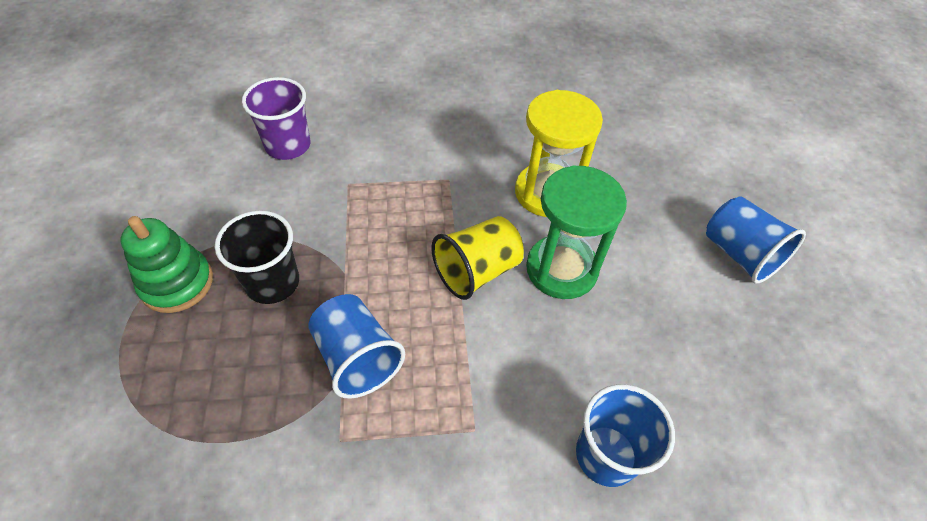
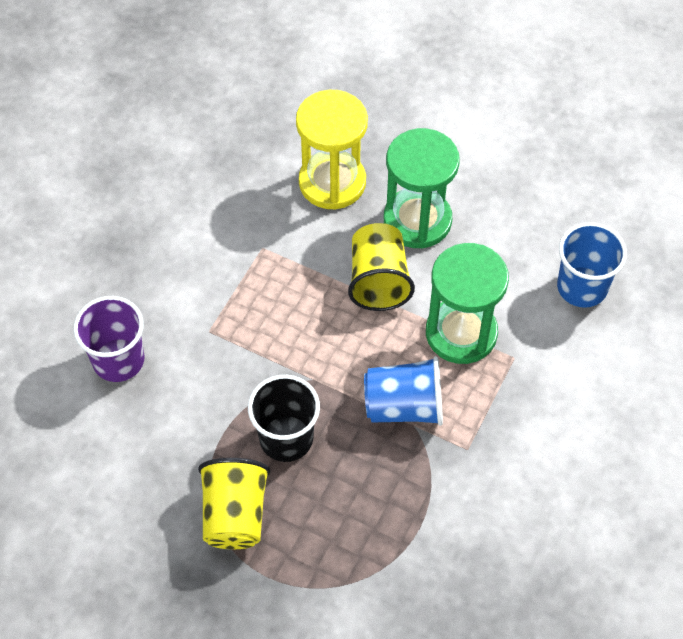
camera: 55 degrees left, 5 degrees up
(177, 283) = (235, 515): green stacking toy -> yellow cup
(469, 366) = (461, 333): none -> green hourglass
(739, 254) = (485, 93): blue cup -> none

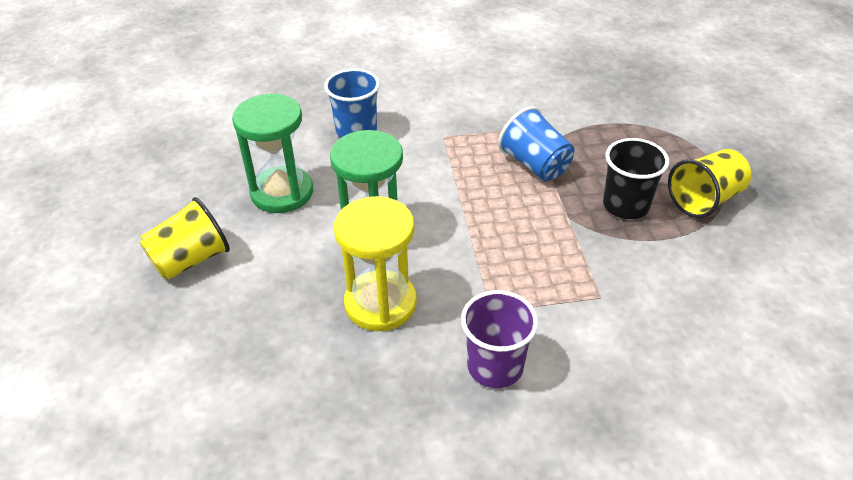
camera: 125 degrees left, 15 degrees down
(118, 360) = (692, 337): purple cup -> purple cup (495, 366)
(378, 281) = (450, 225): yellow cup -> yellow cup (191, 260)
(461, 333) = (450, 166): green hourglass -> green hourglass (282, 192)

